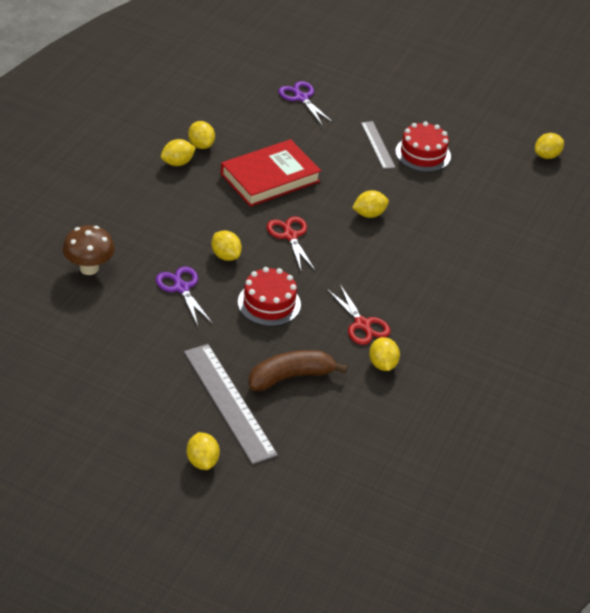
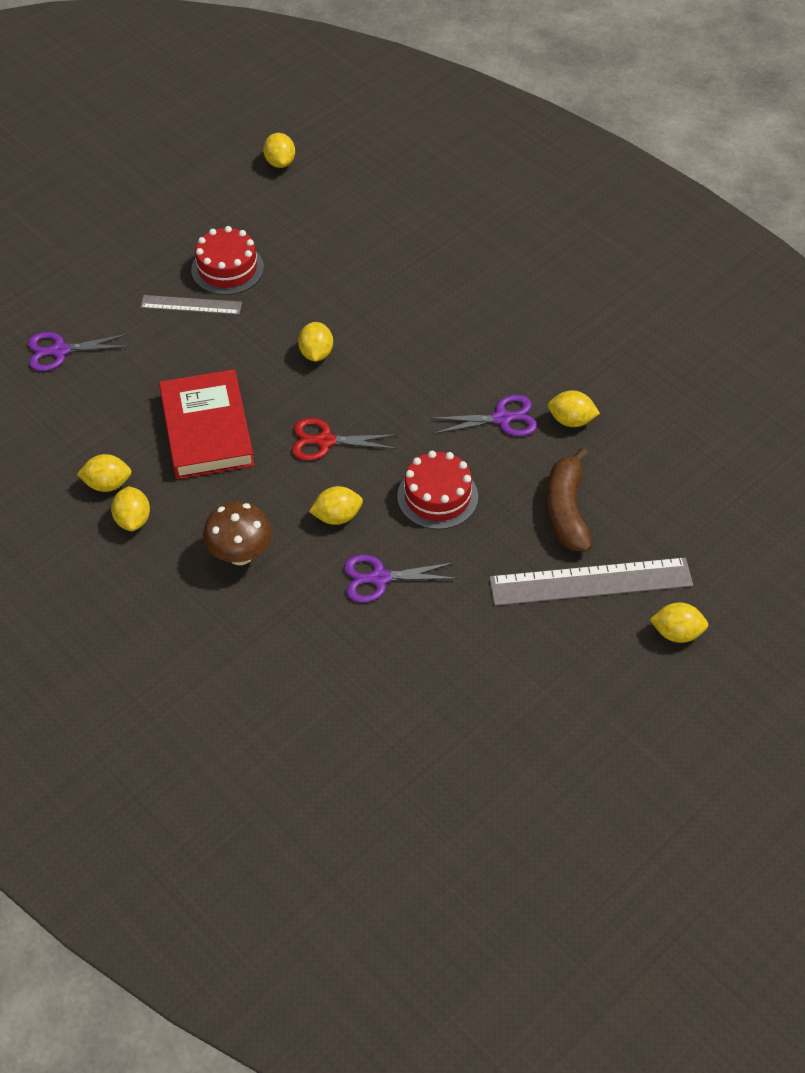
camera: 65 degrees left, 10 degrees up
(89, 268) = (306, 671): brown mushroom -> brown mushroom (240, 555)
(362, 324) = (502, 419): red scissors -> purple scissors

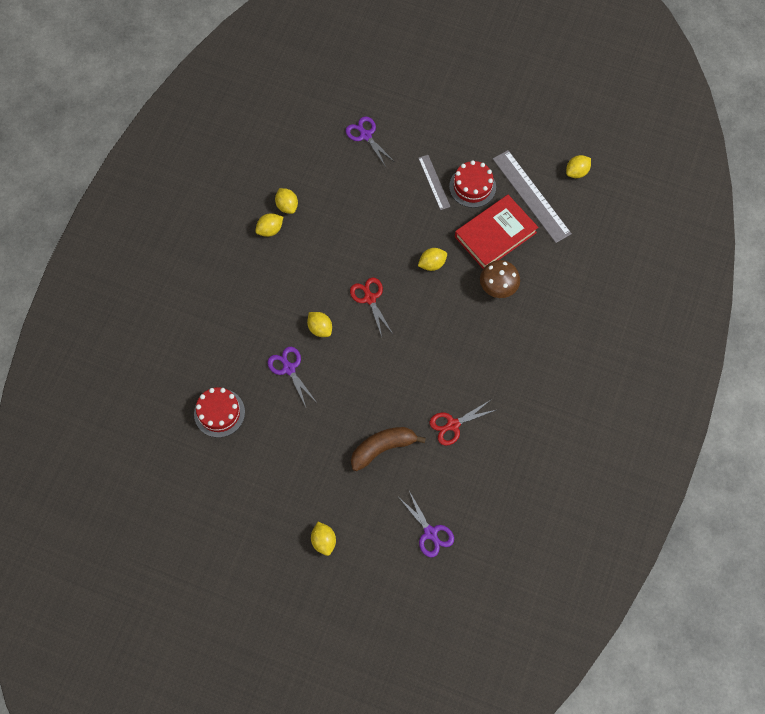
camera: 65 degrees right, 15 degrees up
(207, 430) = (347, 235): red book -> red book (495, 234)
(240, 555) = (272, 292): brown mushroom -> brown mushroom (497, 288)
(437, 496) = (359, 374): red cake -> red cake (219, 413)
(502, 419) = (434, 385): purple scissors -> purple scissors (430, 533)
(571, 420) = (453, 425): yellow lemon -> red scissors
(591, 582) = (338, 481): grey ruler -> grey ruler (531, 196)

